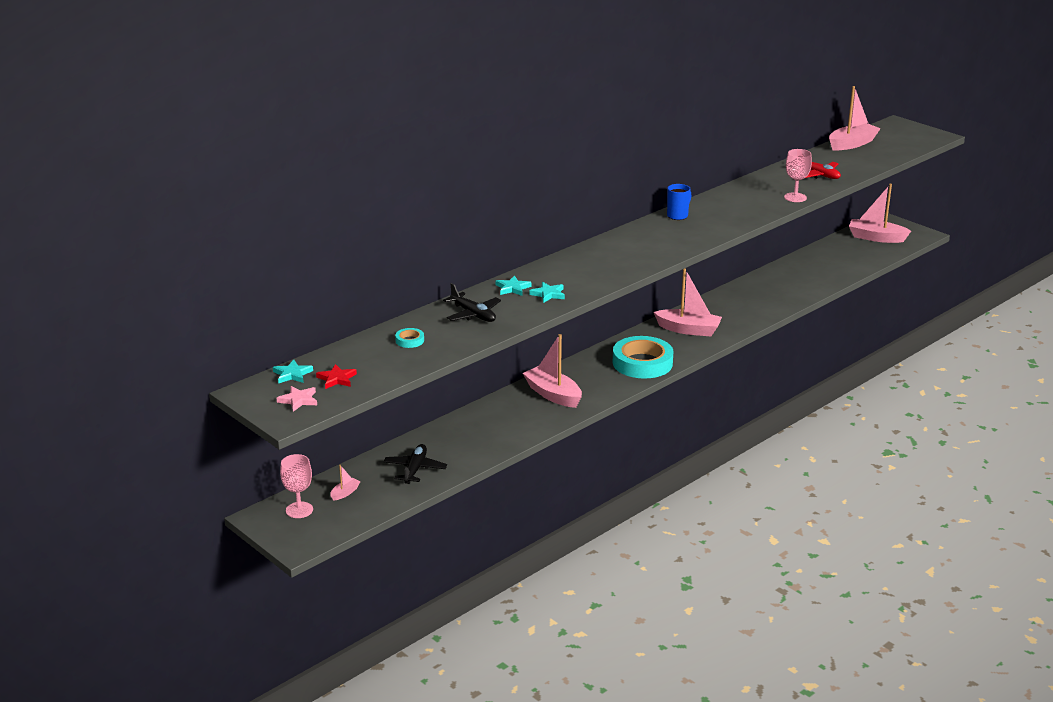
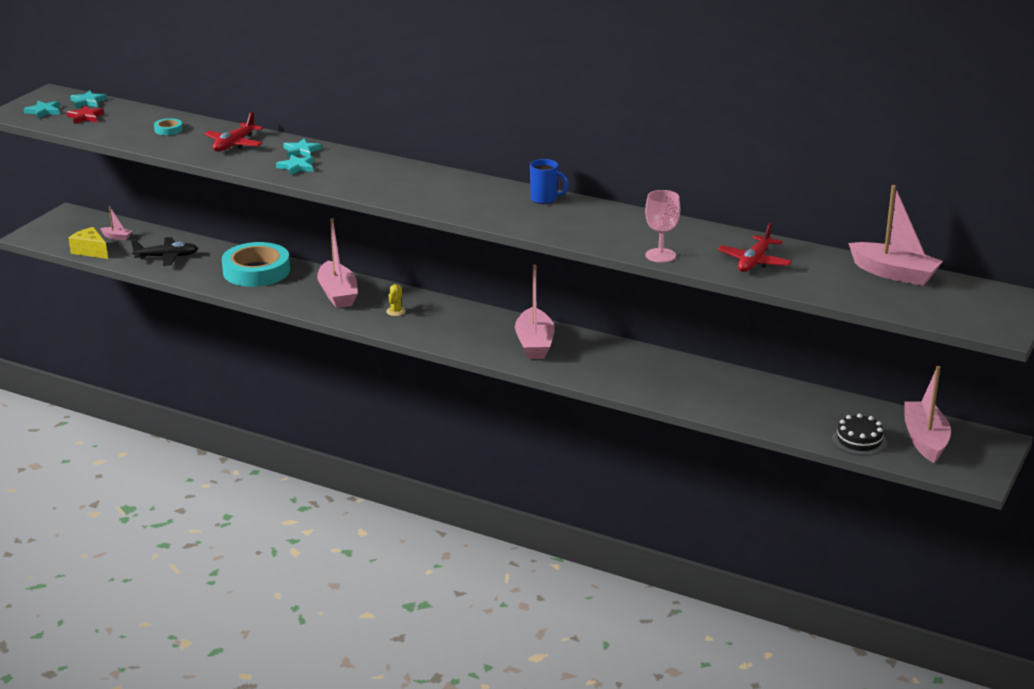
camera: 70 degrees right, 0 degrees up
(298, 400) = (43, 111): pink star -> turquoise star
(299, 510) = (84, 225): pink goblet -> none
(367, 511) = (90, 251): none -> yellow cheese
(473, 314) = (234, 144): black plane -> red plane
(553, 395) = (338, 294): pink boat -> pink boat turned 135 degrees clockwise
(601, 374) = (396, 311): none -> yellow cactus
(642, 363) = (436, 329): turquoise tape -> turquoise tape (256, 271)
(870, 255) = (859, 440): none -> black cake

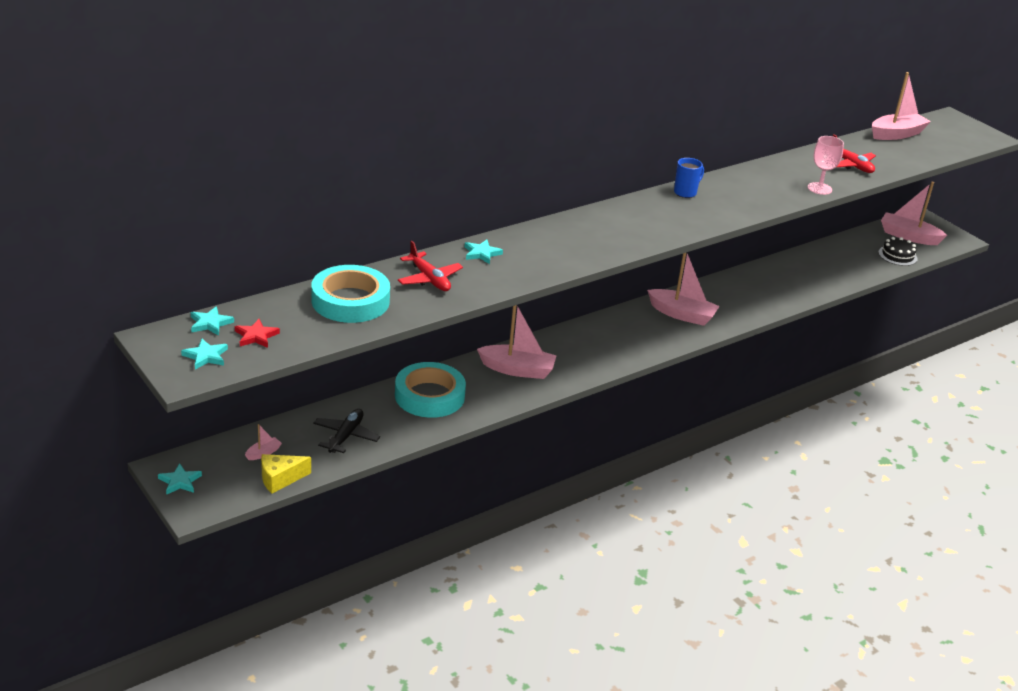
camera: 65 degrees left, 5 degrees up
(168, 129) = (350, 301): turquoise tape -> turquoise tape, size x2.46
(296, 167) = (518, 266): turquoise star -> turquoise star (180, 481)
(396, 311) = (575, 353): yellow cactus -> none

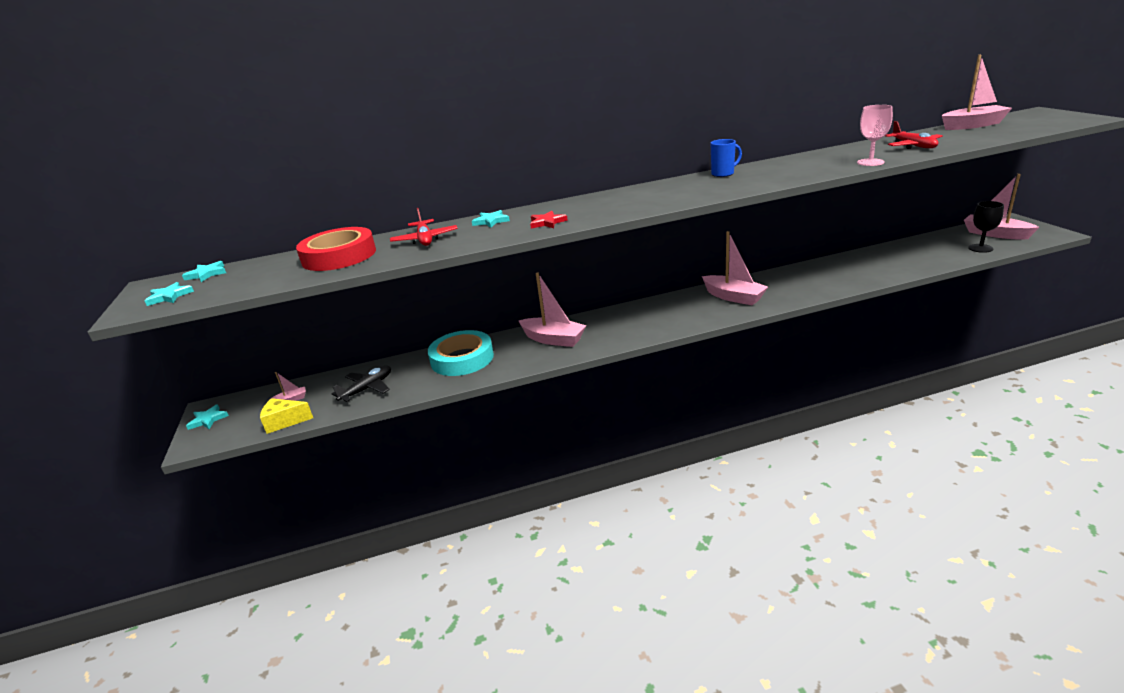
camera: 25 degrees right, 5 degrees down
(256, 336) = (229, 282): red star -> red star (547, 222)
(350, 301) = (339, 256): turquoise tape -> red tape
(897, 255) = (980, 248): black cake -> black goblet

